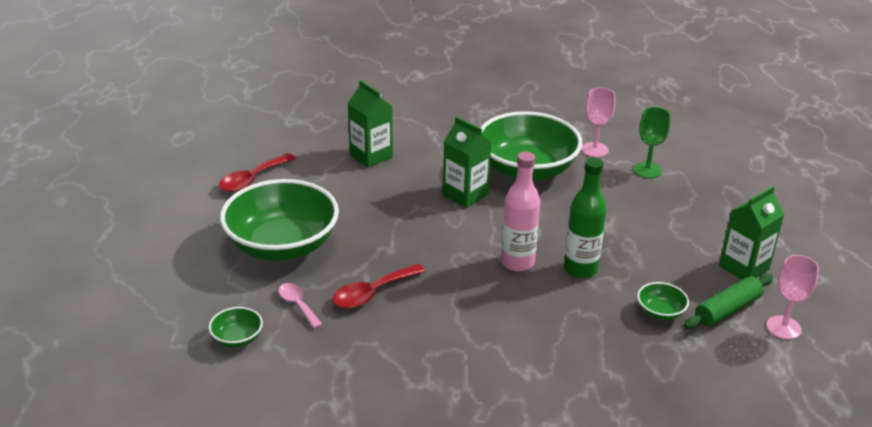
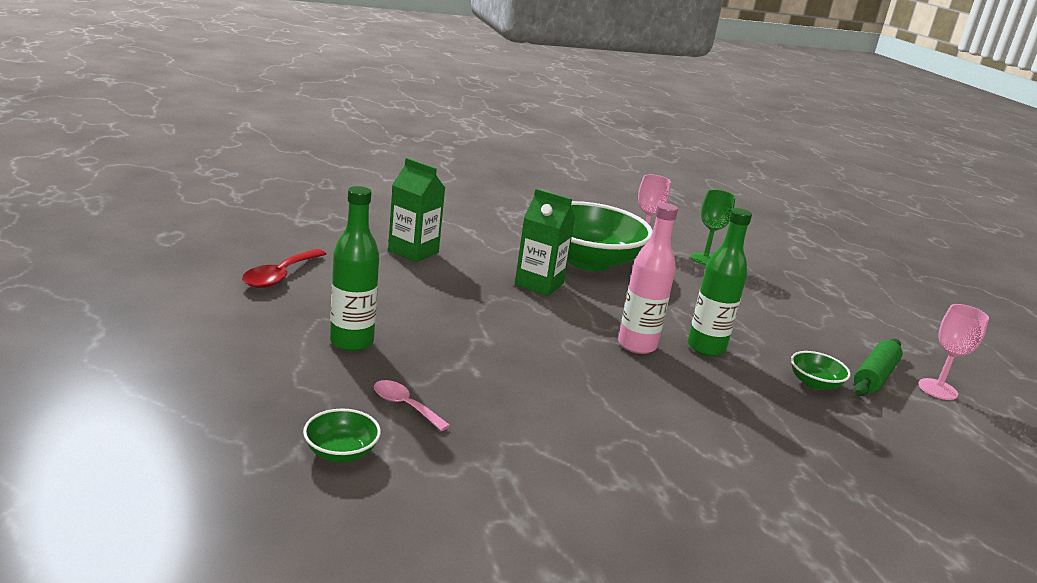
camera: 20 degrees left, 10 degrees down
(282, 245) = (351, 342): green bowl -> green bottle
(372, 293) = (492, 386): red spoon -> none
(744, 267) = (857, 338): green carton -> none

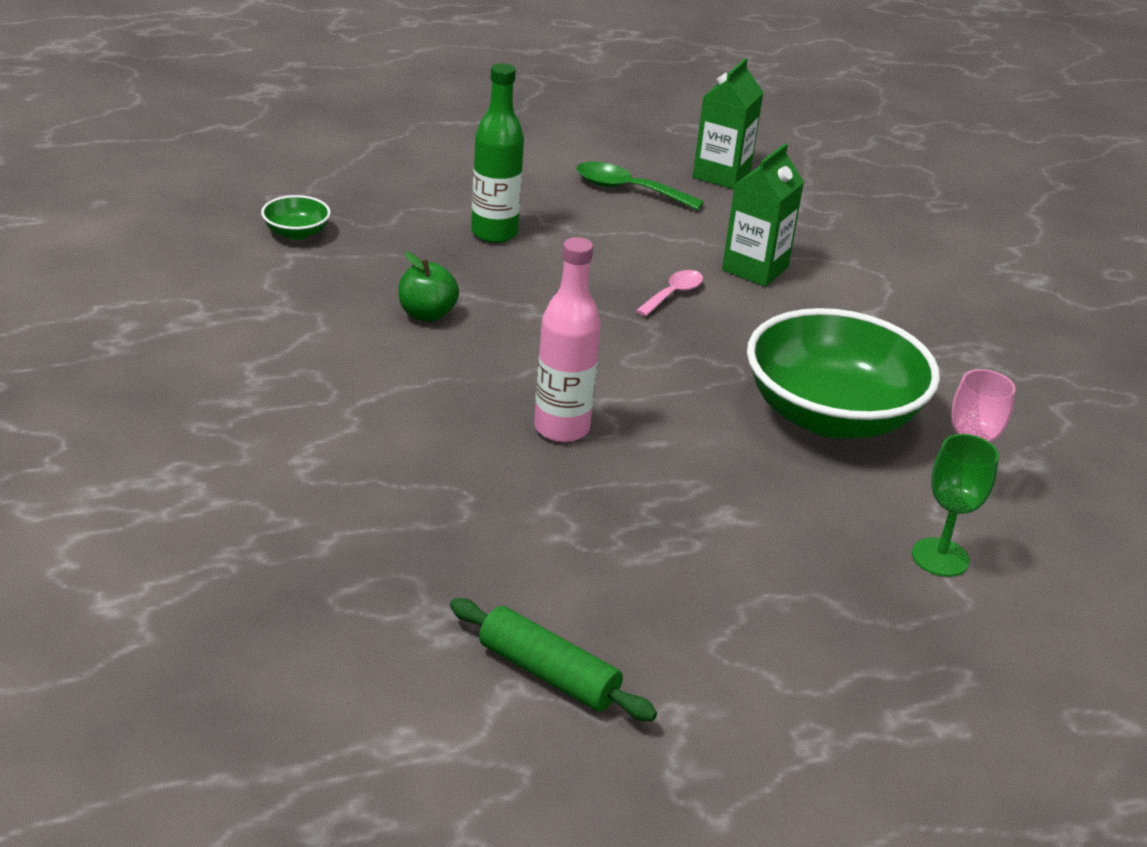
camera: 90 degrees right, 10 degrees up
(280, 276) = (628, 190): red spoon -> green spoon
(404, 406) = (377, 262): pink spoon -> pink spoon (673, 294)
(495, 386) = (427, 314): none -> green apple
(539, 284) = (713, 362): green carton -> green carton (721, 175)
(706, 348) = (579, 493): green bottle -> none
(814, 383) = (504, 589): green bowl -> none
(937, 389) = (527, 752): pink goblet -> none

